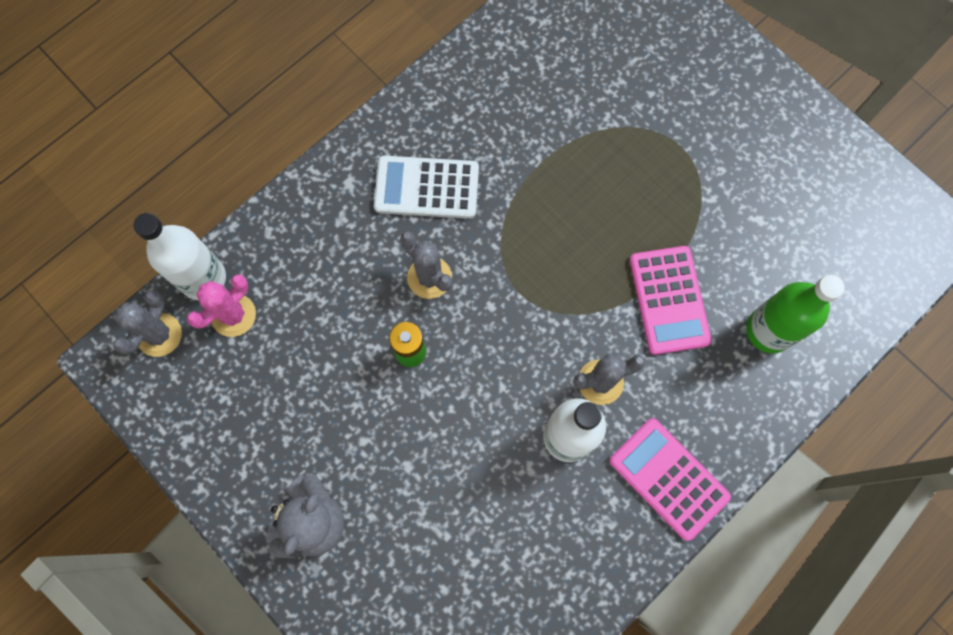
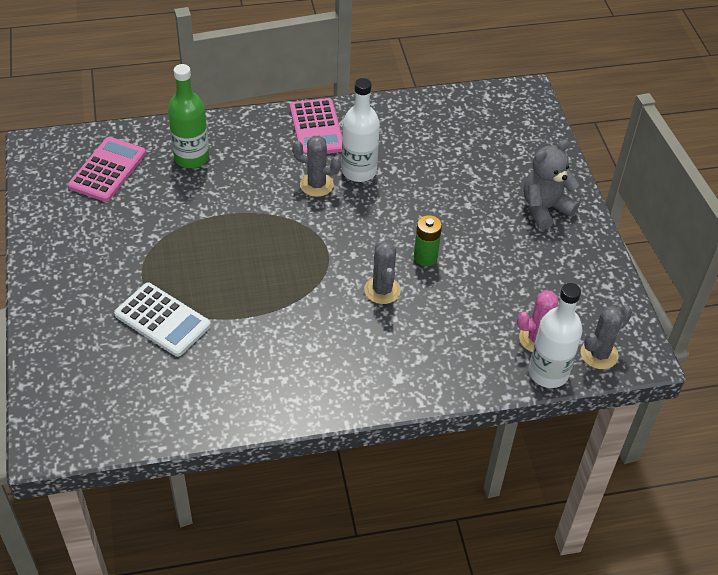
camera: 150 degrees left, 25 degrees down
(427, 188) = (342, 344): white calculator -> white calculator (162, 320)
(669, 300) = (236, 200): pink calculator -> pink calculator (108, 170)

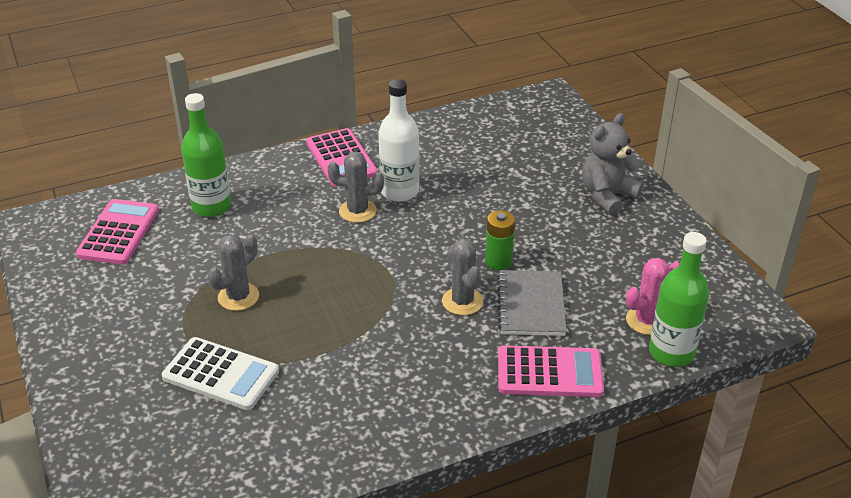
camera: 10 degrees left, 10 degrees down
(436, 371) = (549, 372): none -> pink calculator
(441, 305) = (531, 305): none -> grey notebook
(548, 373) = (671, 352): white bottle -> green bottle
(599, 354) = (717, 324): grey cactus -> grey cactus (238, 297)

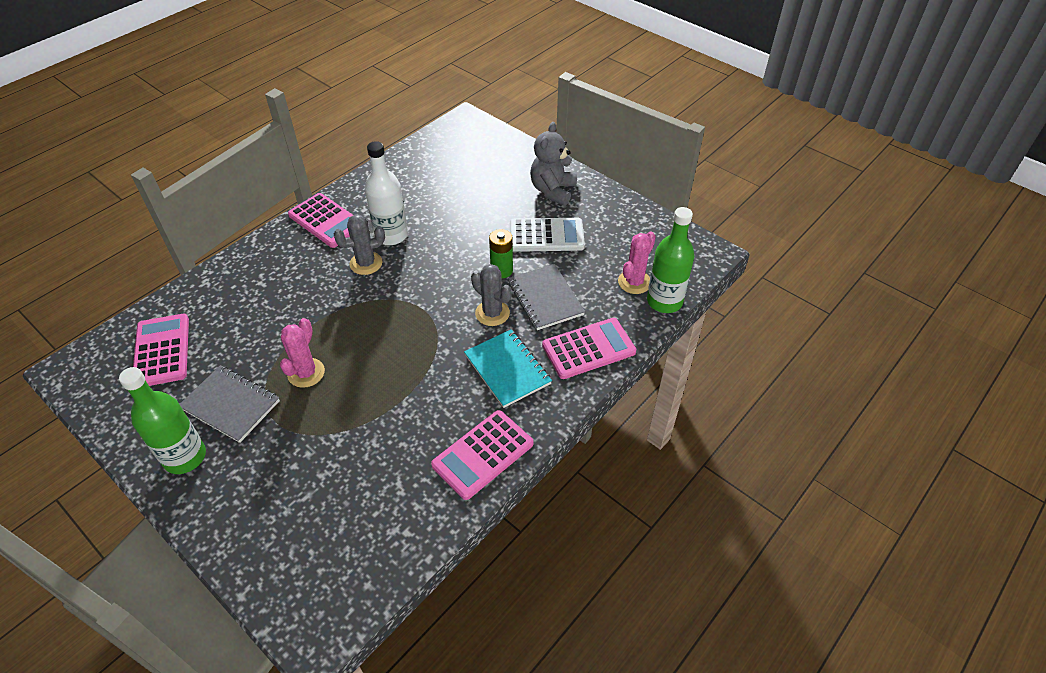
camera: 25 degrees left, 10 degrees up
(152, 302) = (230, 405): none -> grey notebook
(211, 206) = (236, 299): green bottle -> green bottle (185, 457)
(221, 374) = (329, 447): white calculator -> white calculator (546, 236)
(238, 297) = (306, 373): grey cactus -> pink cactus
(369, 437) = (483, 454): none -> pink calculator
(445, 363) = (507, 369): none -> turquoise notebook

